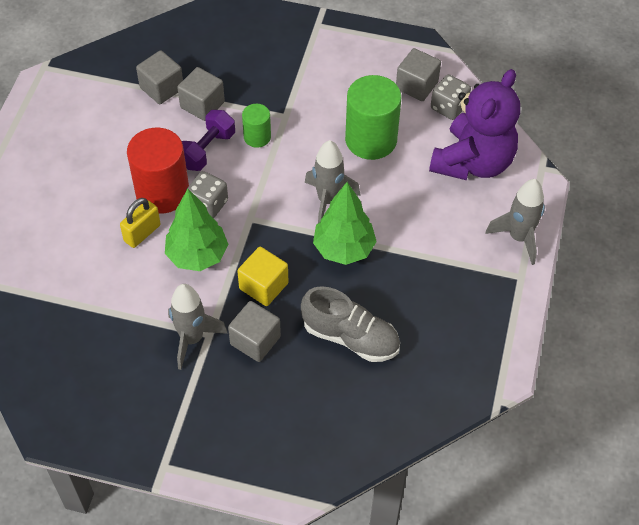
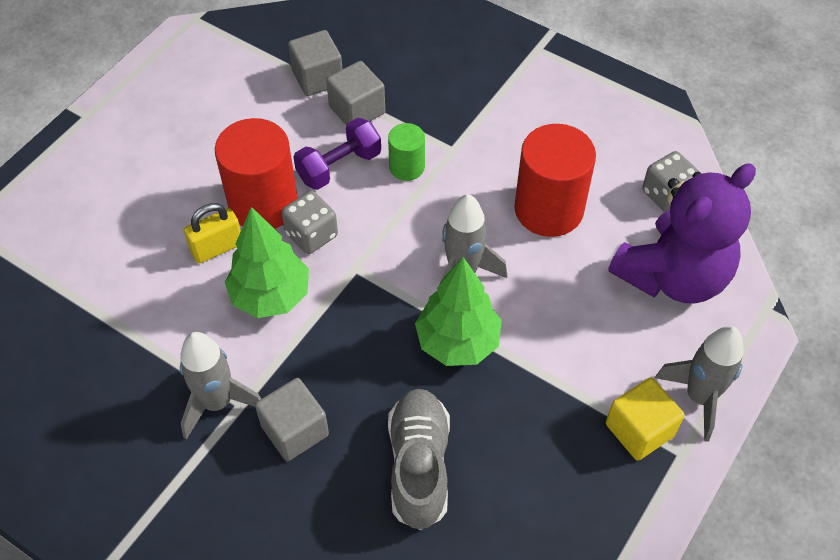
camera: 20 degrees right, 0 degrees up
(263, 286) = (335, 360): yellow cube -> yellow cube (639, 430)
(350, 337) = (419, 466): grey shoe -> grey shoe turned 135 degrees counterclockwise
(371, 139) = (548, 209): green cylinder -> red cylinder
(416, 85) = (635, 156): grey cube -> none

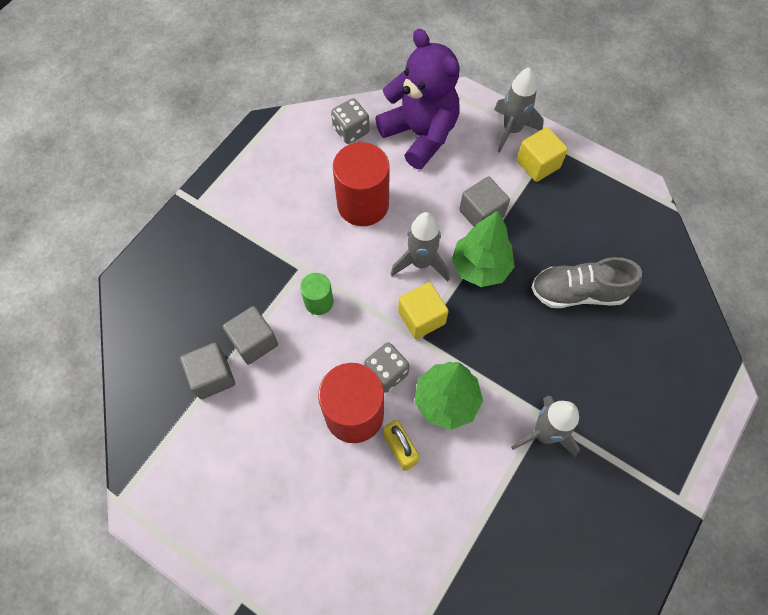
camera: 90 degrees left, 10 degrees up
(295, 430) = (561, 375): grey cube -> grey cube (481, 213)
(339, 166) = (316, 354): purple dumbbell -> none
(383, 272) = (421, 317): none -> yellow cube

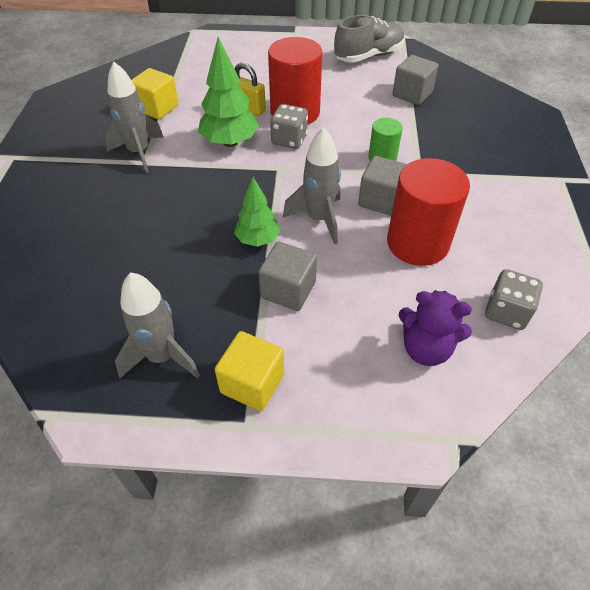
camera: 150 degrees right, 15 degrees down
(254, 342) = (405, 119): grey cube -> grey cube (381, 200)
(420, 134) = (426, 348): purple teddy bear -> purple teddy bear, size x0.57
(421, 317) = (287, 181): yellow cube -> yellow cube (157, 108)
(480, 267) = (257, 240): green tree -> green tree, size x0.64
(511, 130) = (314, 417): grey rocket -> grey rocket (162, 357)
(578, 292) = (143, 260): grey shoe -> grey shoe (368, 56)

